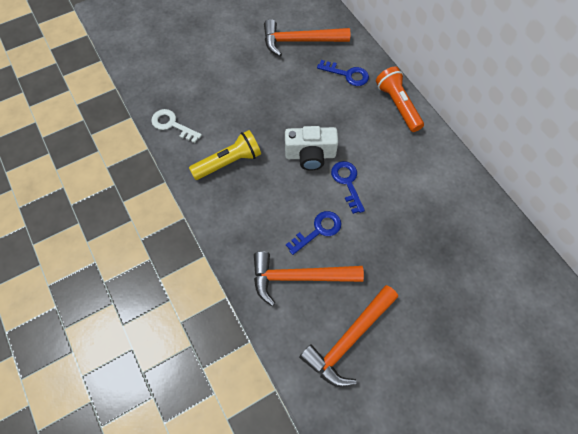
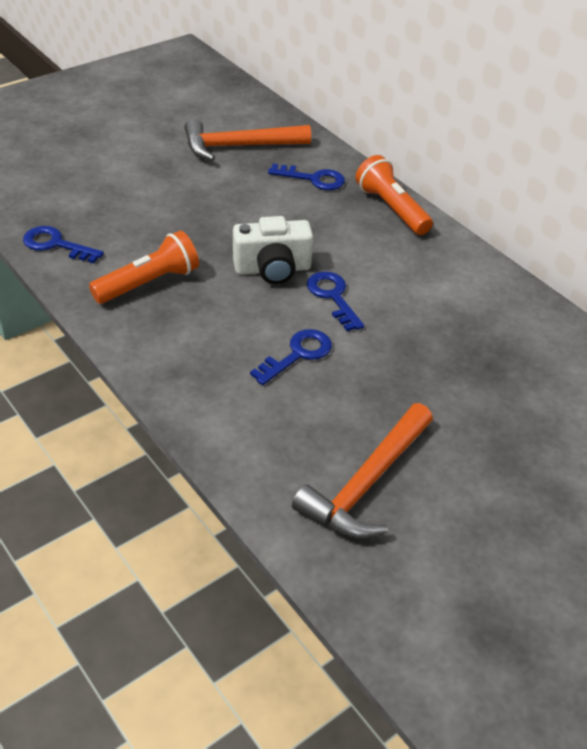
camera: 10 degrees left, 20 degrees down
(172, 125) = (56, 244): white key -> blue key
(229, 162) = (149, 283): yellow flashlight -> orange flashlight
(299, 277) = (277, 412): orange hammer -> none

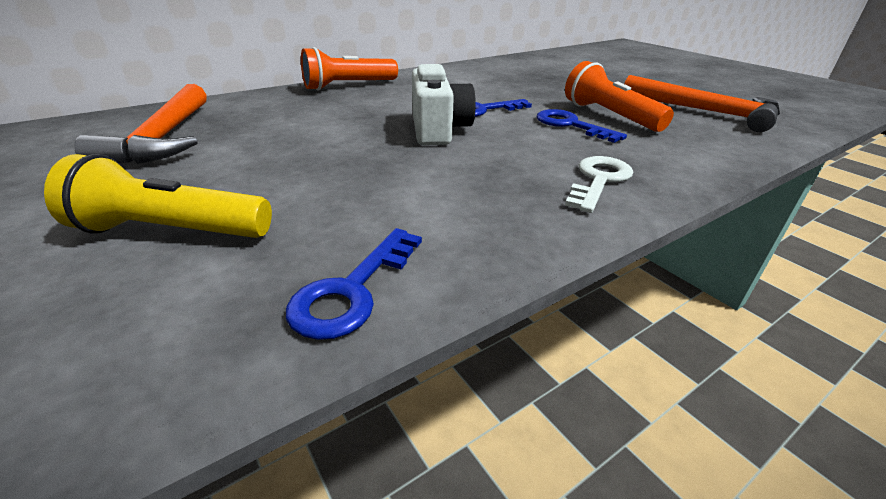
camera: 85 degrees left, 10 degrees down
(114, 182) = (171, 231): none -> yellow flashlight
(149, 283) = (469, 196): orange flashlight -> orange flashlight (609, 116)
(172, 350) = (599, 180): none -> white key
(313, 179) = (276, 108): blue key -> none

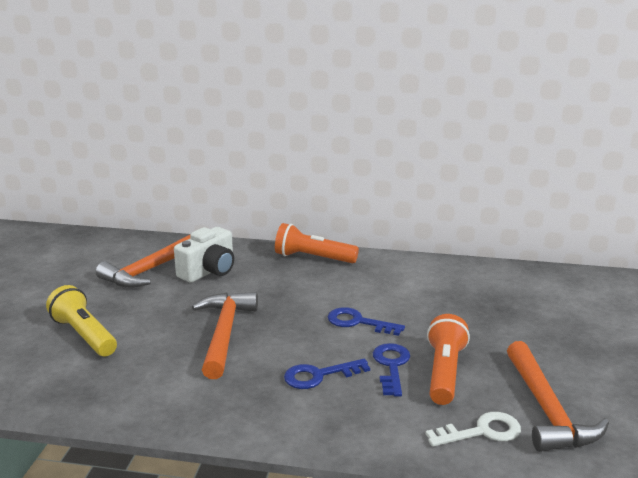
camera: 45 degrees right, 10 degrees down
(352, 290) = (99, 400): blue key -> blue key (319, 375)
(379, 157) = (224, 333): none -> orange hammer
(438, 130) = (294, 327): white camera -> white camera (209, 271)
(599, 180) = (307, 414): white key -> white key (482, 432)

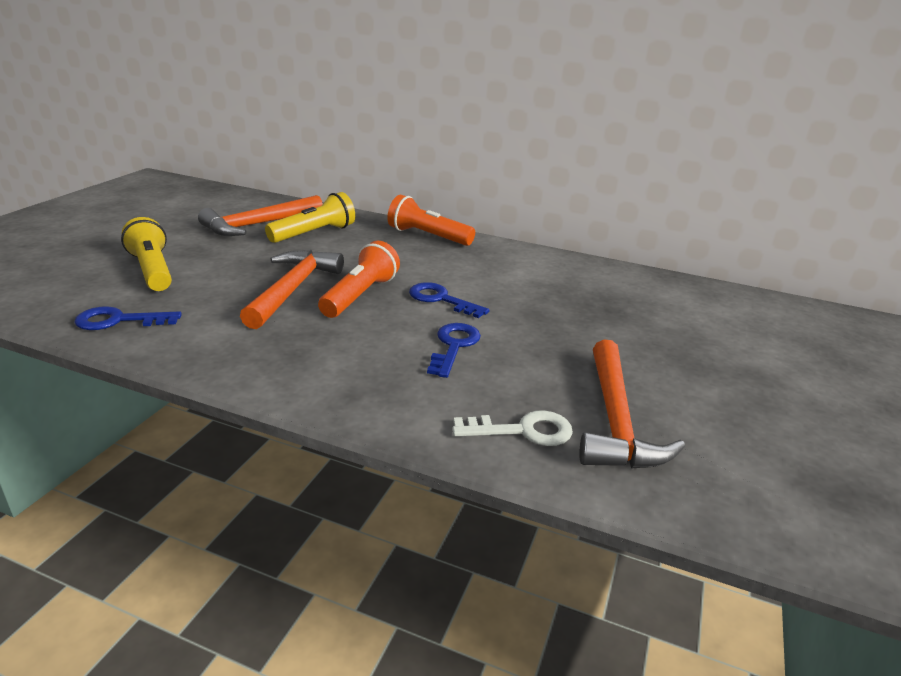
camera: 10 degrees right, 5 degrees up
(209, 271) = (314, 233): white camera -> yellow flashlight
(319, 375) = (367, 343): blue key -> blue key (119, 320)
(444, 372) = (511, 362): orange flashlight -> orange flashlight (360, 295)

